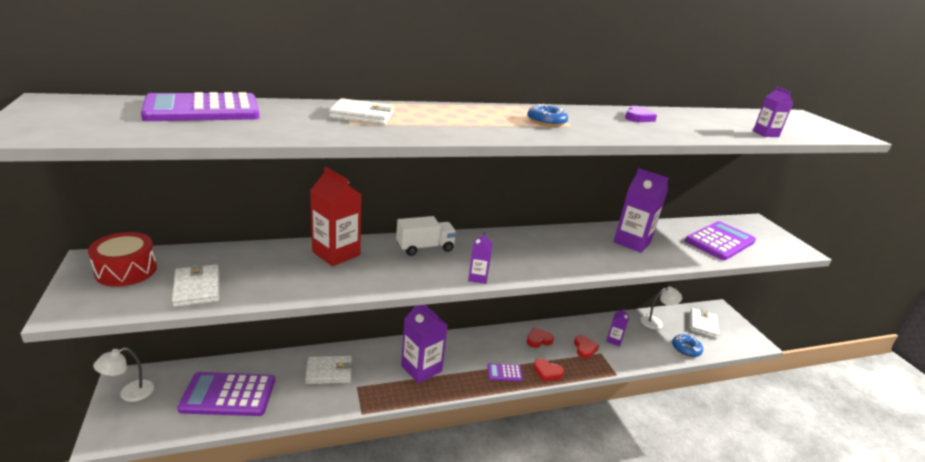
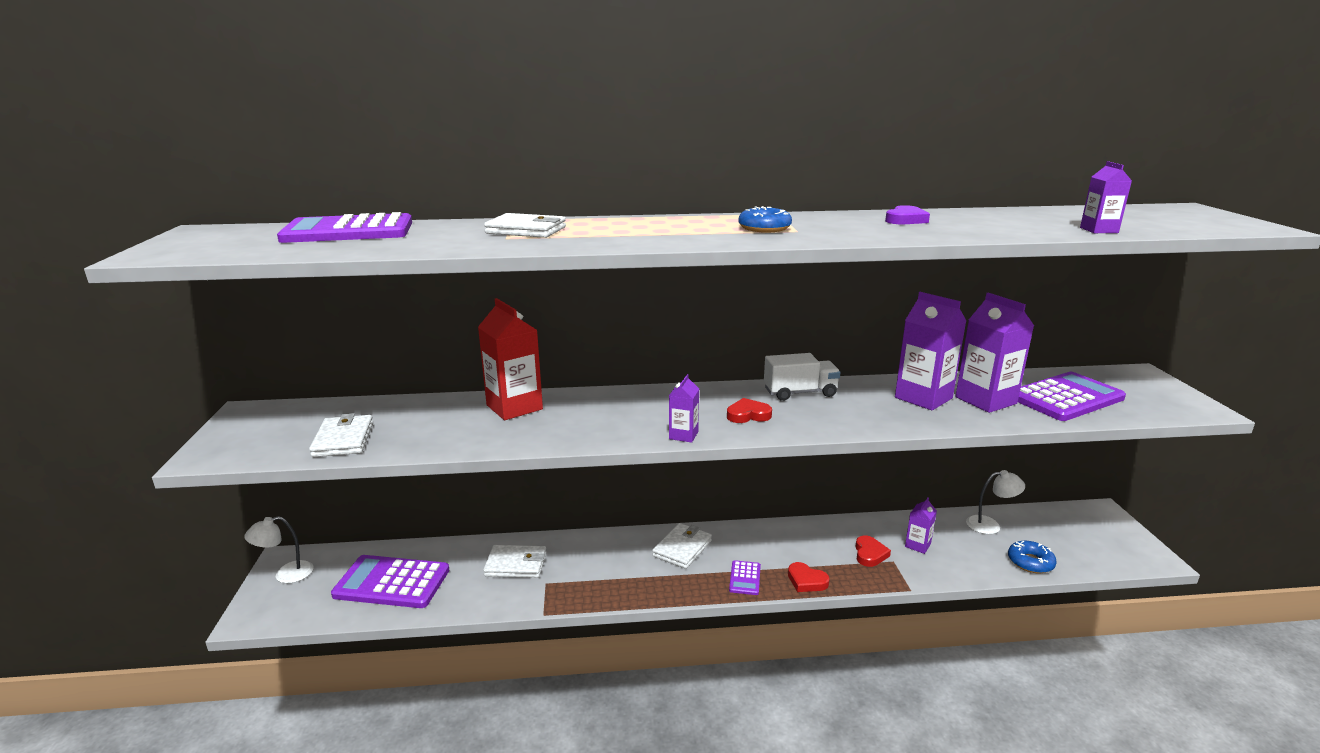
camera: 15 degrees right, 5 degrees down
(126, 270) = (276, 421): red drum -> none
(421, 368) = (633, 567): purple carton -> purple carton (985, 400)
(425, 247) = (627, 402): white truck -> white truck (800, 393)
(504, 373) = (745, 578): purple calculator -> purple calculator turned 90 degrees counterclockwise
(538, 340) = (804, 540): red heart -> red heart (748, 415)
(703, 325) = (1067, 531): white wallet -> white wallet (682, 548)

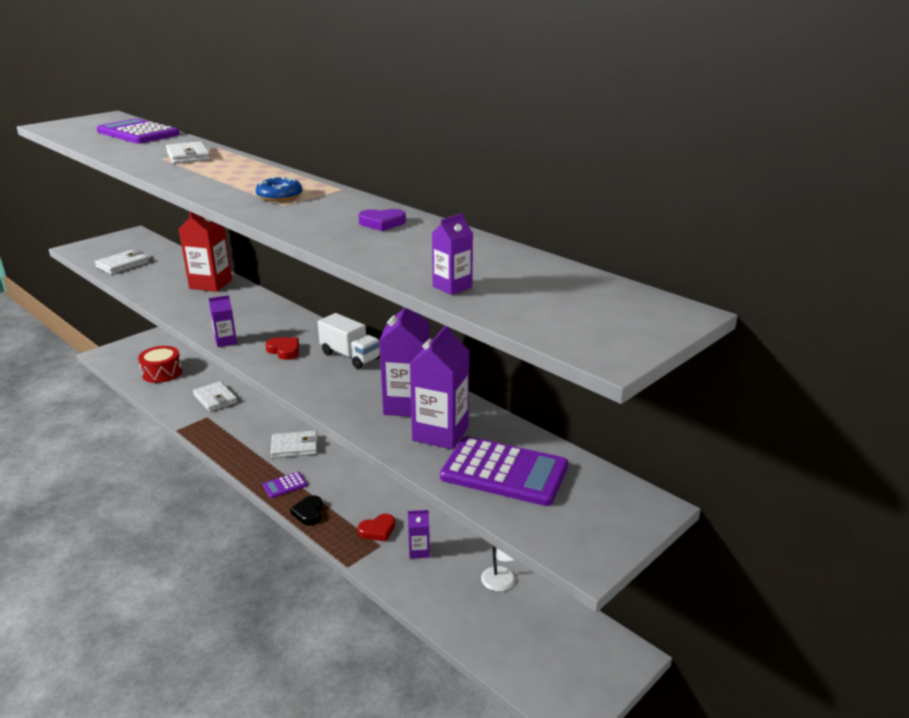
camera: 50 degrees right, 5 degrees up
(286, 574) = (142, 343): white lamp -> none
(392, 583) = (162, 373): purple calculator -> red drum
(806, 581) = (308, 513): red heart -> black heart
(1030, 562) = (464, 625): blue donut -> none

